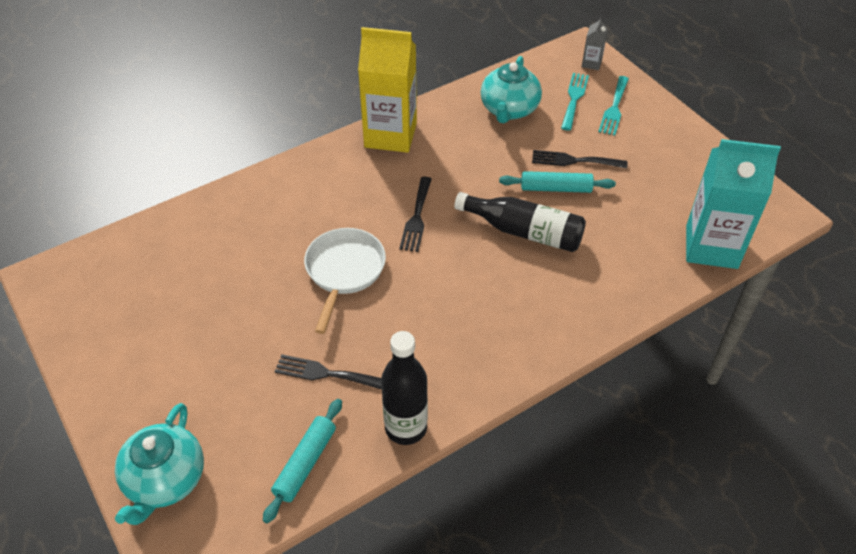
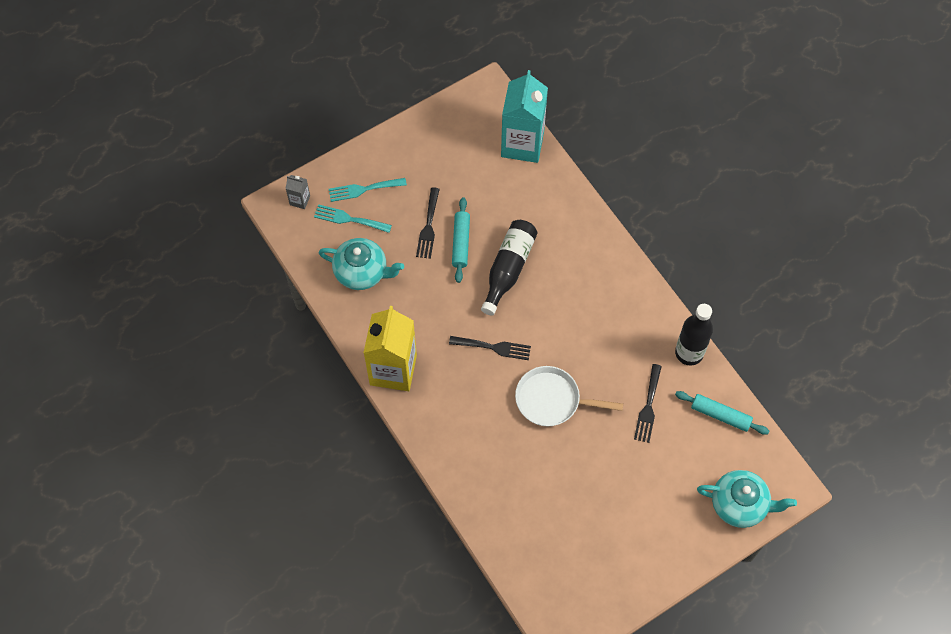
camera: 90 degrees left, 15 degrees up
(614, 108) = (363, 189): turquoise fork -> turquoise fork turned 150 degrees clockwise

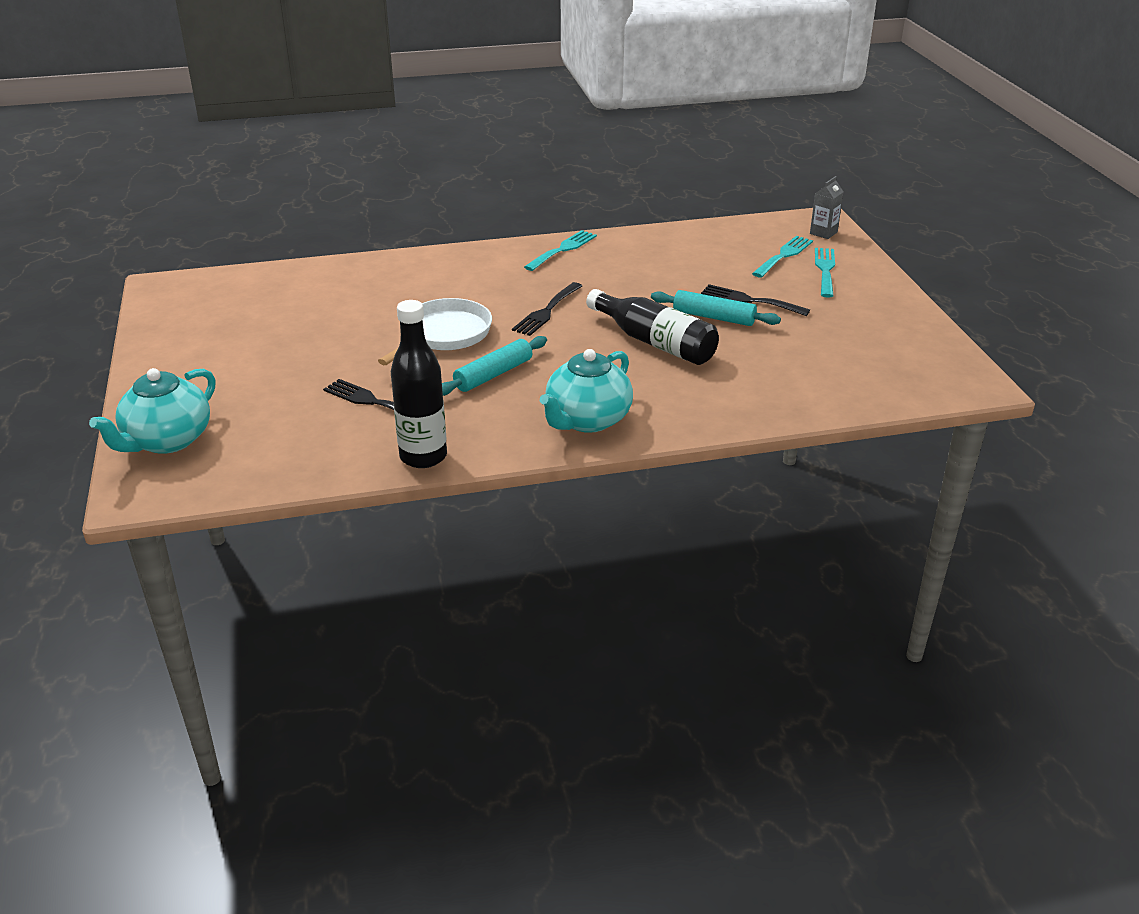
camera: 110 degrees right, 30 degrees down
(362, 272) = (704, 252): turquoise teapot -> turquoise teapot (587, 420)
(393, 370) = (563, 249): yellow carton -> turquoise fork
(522, 144) = (864, 393): turquoise carton -> none
(720, 415) = (305, 459): turquoise rolling pin -> turquoise rolling pin (493, 375)

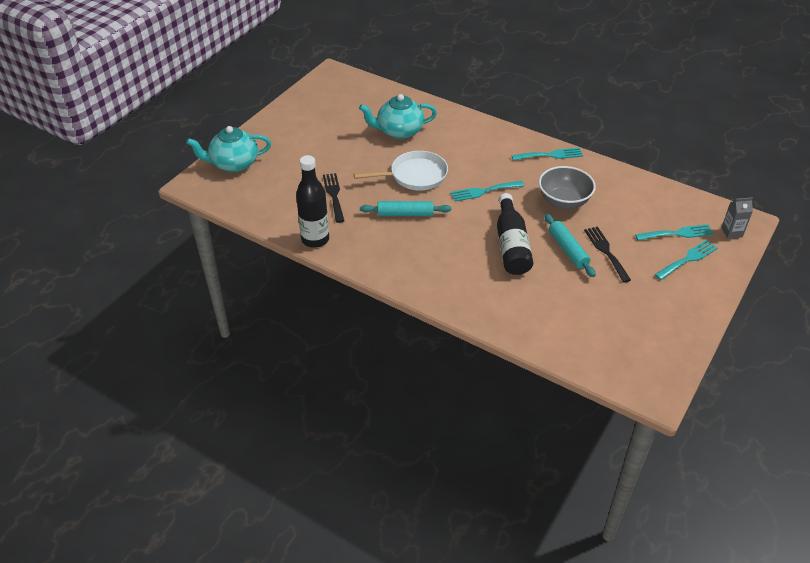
camera: 45 degrees right, 10 degrees up
(546, 311) = (483, 191): black fork -> turquoise fork
(587, 420) = (411, 269): turquoise teapot -> turquoise teapot (399, 131)
(642, 281) = (563, 201): none -> grey bowl

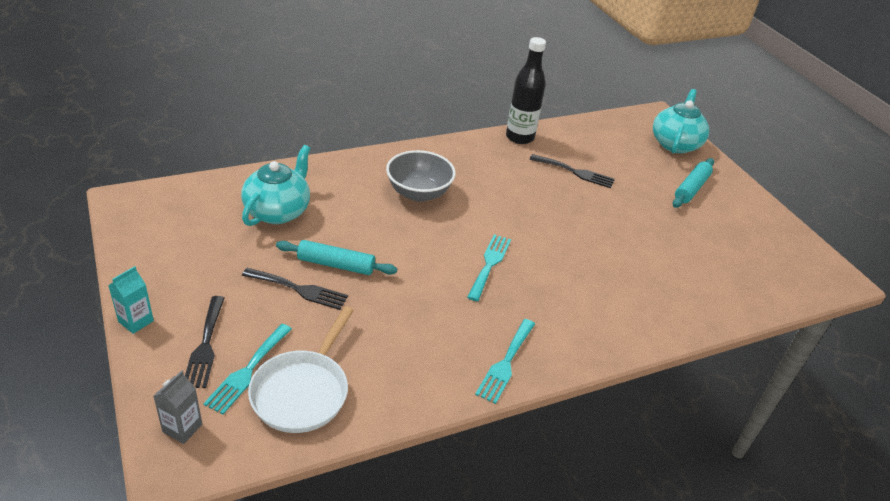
camera: 120 degrees right, 5 degrees down
(399, 131) = (661, 265): turquoise teapot -> turquoise teapot (278, 211)
(405, 214) = (505, 196): turquoise rolling pin -> turquoise rolling pin (691, 188)
(415, 176) = (562, 233): white pan -> white pan (302, 391)
(511, 245) = (388, 233): black bottle -> none
(563, 201) = (409, 313): grey bowl -> grey bowl (419, 193)
(688, 259) = (205, 346): turquoise fork -> black fork
(715, 297) = (136, 321): none -> turquoise carton

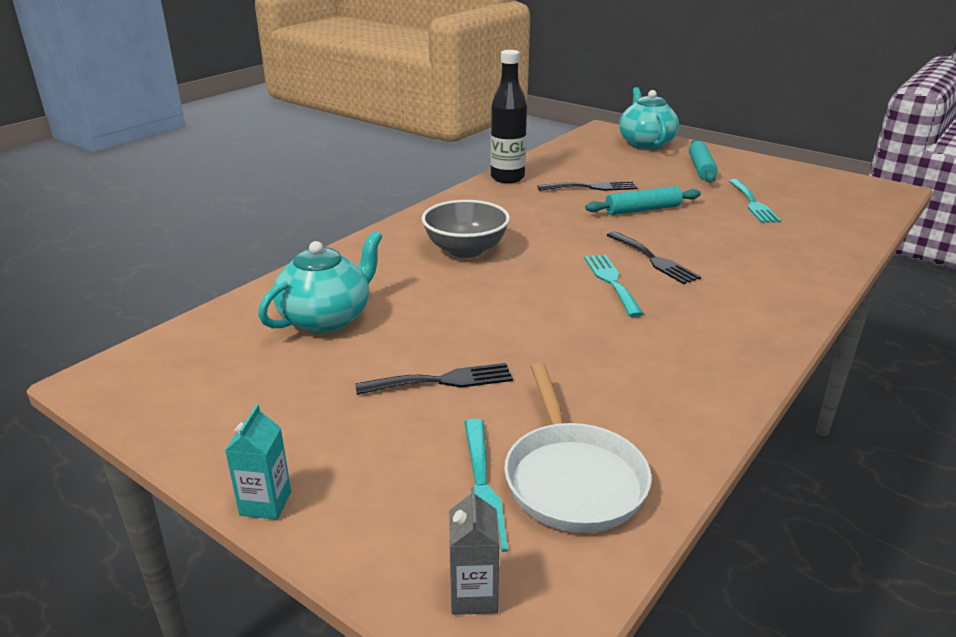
camera: 25 degrees left, 10 degrees down
(205, 346) = (394, 487): black fork -> black fork (654, 260)
(278, 211) = (327, 318): turquoise teapot -> turquoise teapot turned 45 degrees clockwise
(336, 265) = (456, 342): turquoise rolling pin -> turquoise rolling pin (643, 210)
(505, 363) = (737, 355): turquoise fork -> turquoise fork (753, 203)

